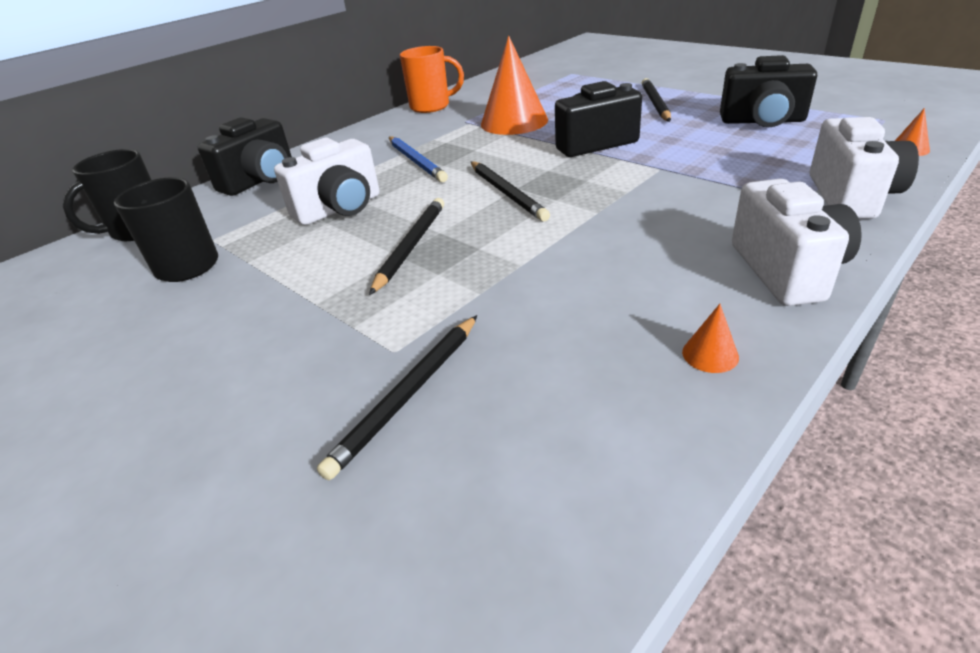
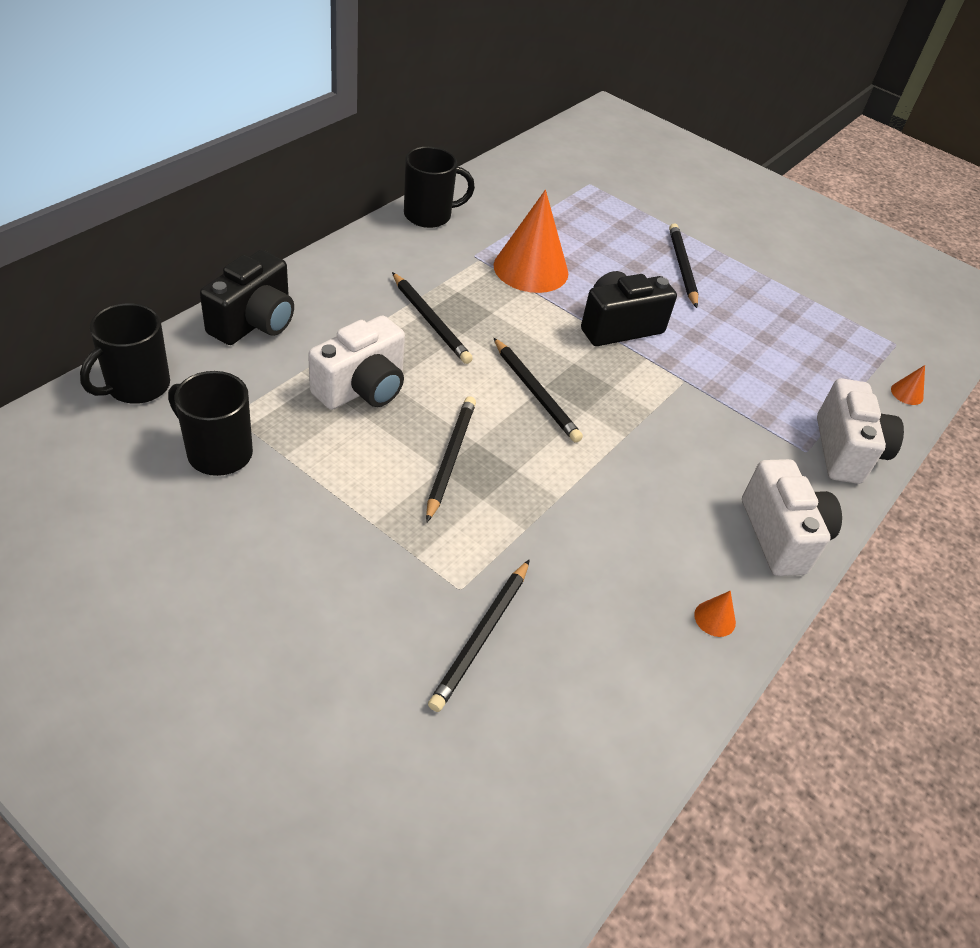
camera: 15 degrees left, 10 degrees up
(416, 161) = (430, 321): blue pencil -> black pencil
(431, 106) = (429, 215): orange mug -> black mug
(762, 121) = (786, 323): black camera -> none

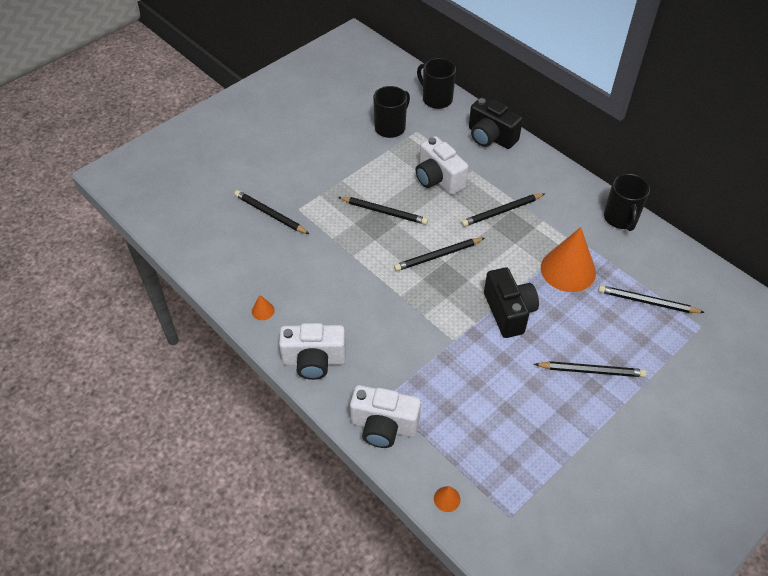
camera: 105 degrees right, 5 degrees up
(566, 214) = (647, 302): none -> black pencil

